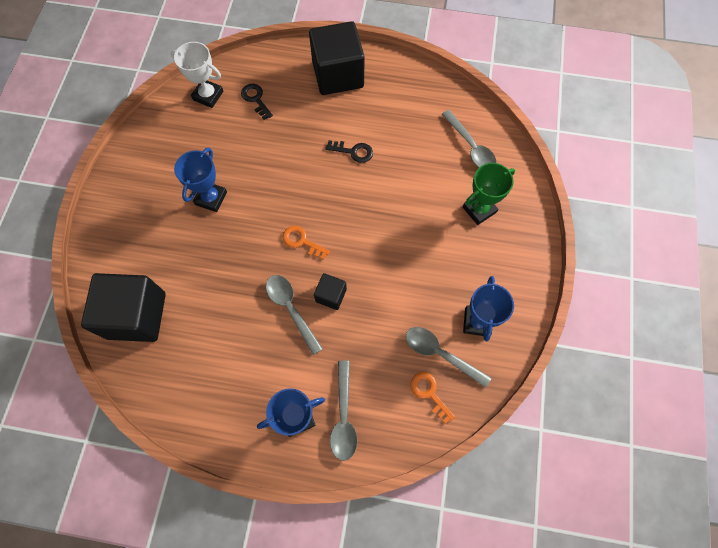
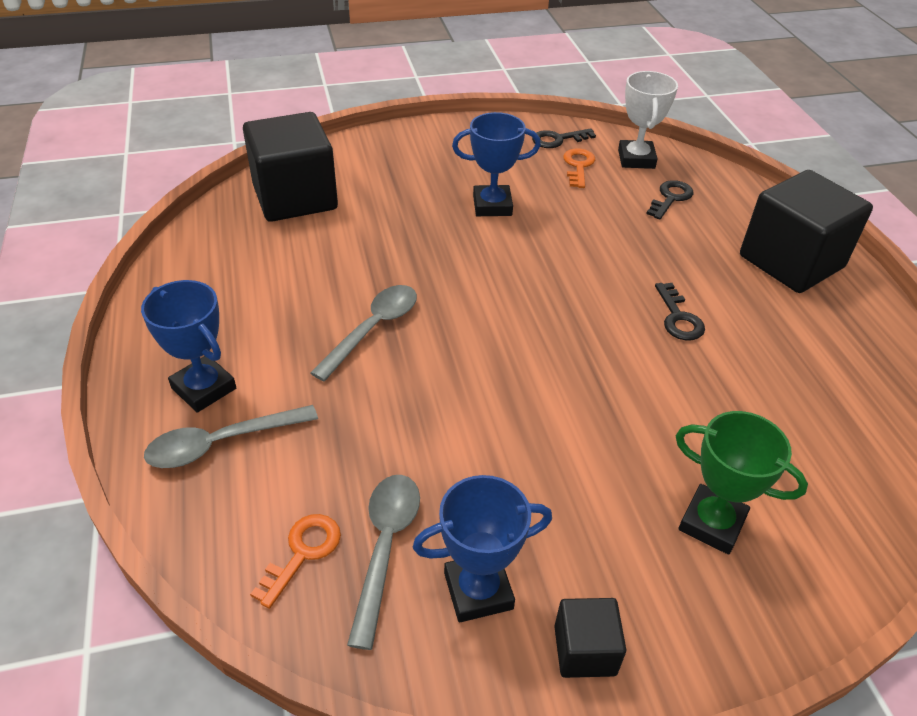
camera: 65 degrees right, 25 degrees down
(162, 128) = (558, 139): none -> black key
(302, 241) = (487, 307): orange key -> orange key (578, 166)
(331, 295) = (418, 366): black cube -> black cube (584, 650)
(471, 147) = (829, 470): grey spoon -> none

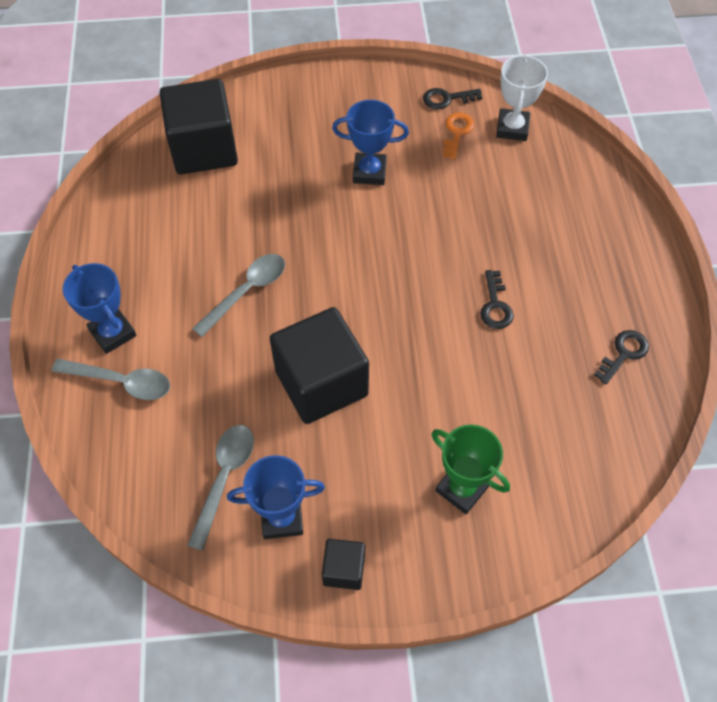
camera: 10 degrees right, 15 degrees up
(221, 443) = (121, 382): grey spoon -> grey spoon turned 150 degrees counterclockwise
(303, 553) = (168, 475): orange key -> none
(670, 198) = (529, 177): black key -> black key (623, 353)
(791, 262) = (612, 257): black cube -> black cube (321, 383)

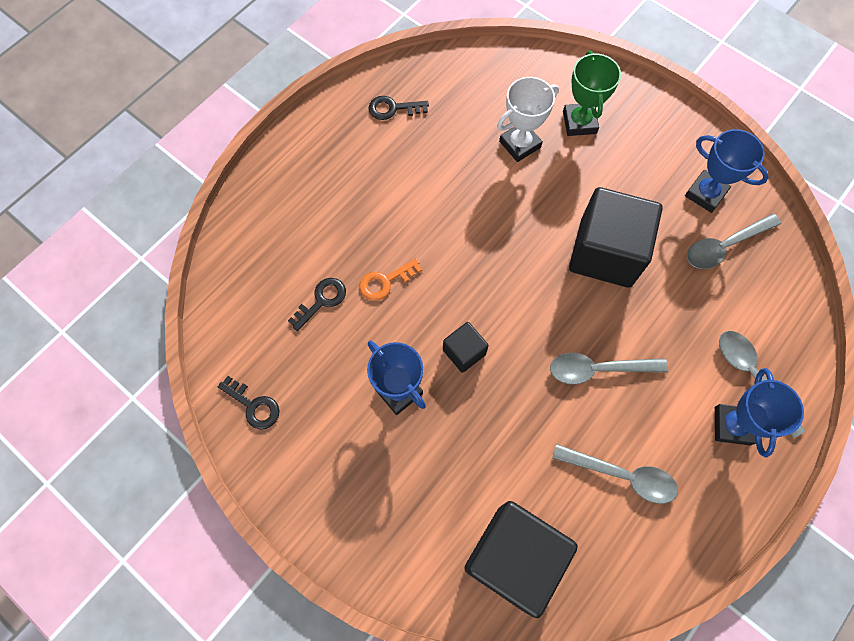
camera: 135 degrees left, 10 degrees up
(171, 240) = (622, 475): none -> grey spoon
(344, 569) = (691, 139): black cube -> black cube (464, 352)
(457, 132) = (288, 363): orange key -> orange key (385, 281)
(495, 305) = (433, 203): black key -> black key (322, 300)
(512, 128) = (242, 325): white trophy -> white trophy (520, 144)

